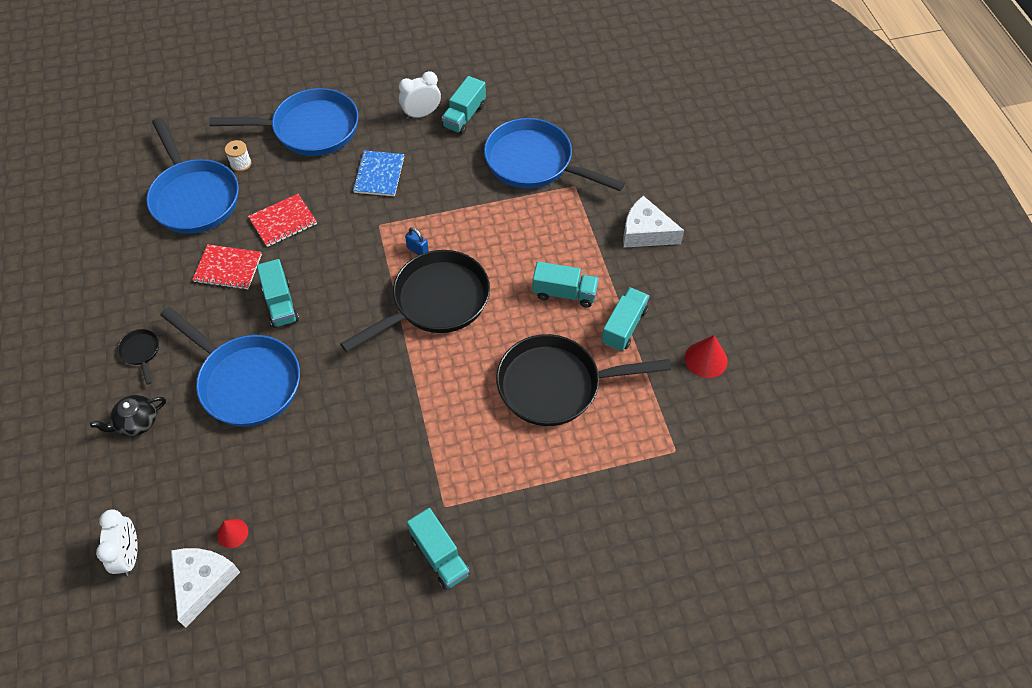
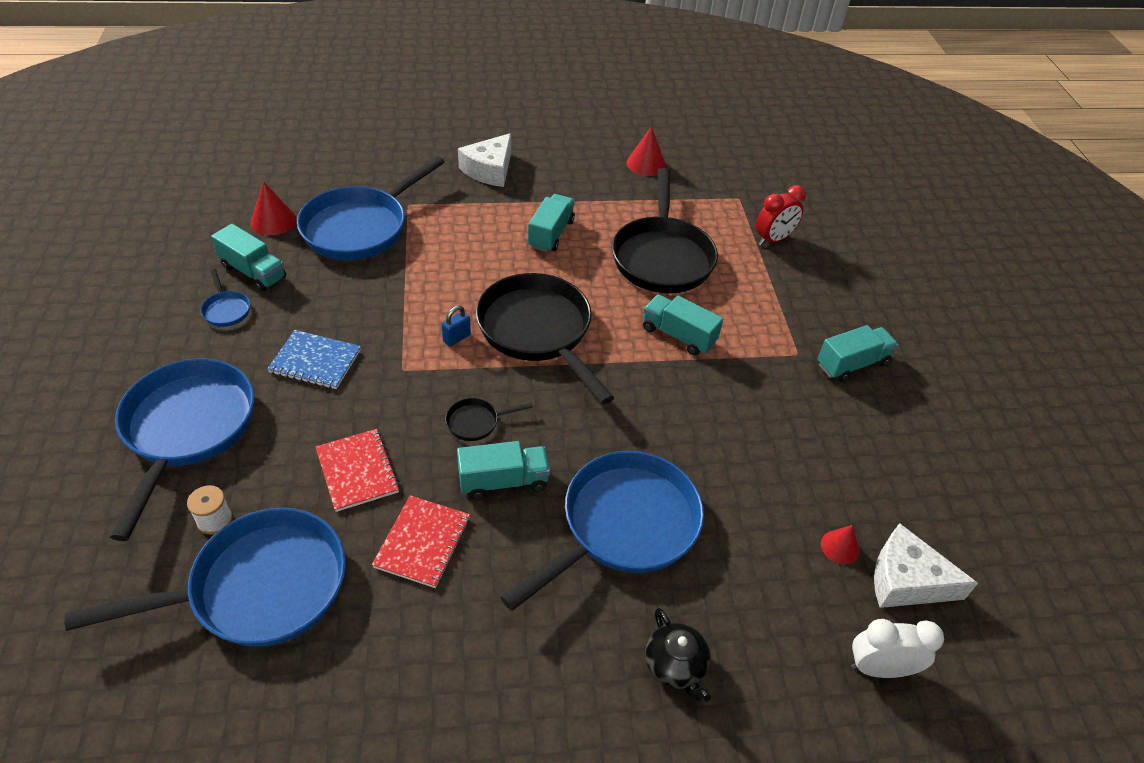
camera: 85 degrees left, 10 degrees down
(141, 352) = (552, 663): black pan -> black pan (476, 422)
(421, 114) = (226, 309): white clock -> blue pan
(526, 110) = (273, 221): none -> red cone
(612, 485) = (773, 240): none -> red clock
(624, 326) = (601, 203): turquoise truck -> turquoise truck (678, 335)

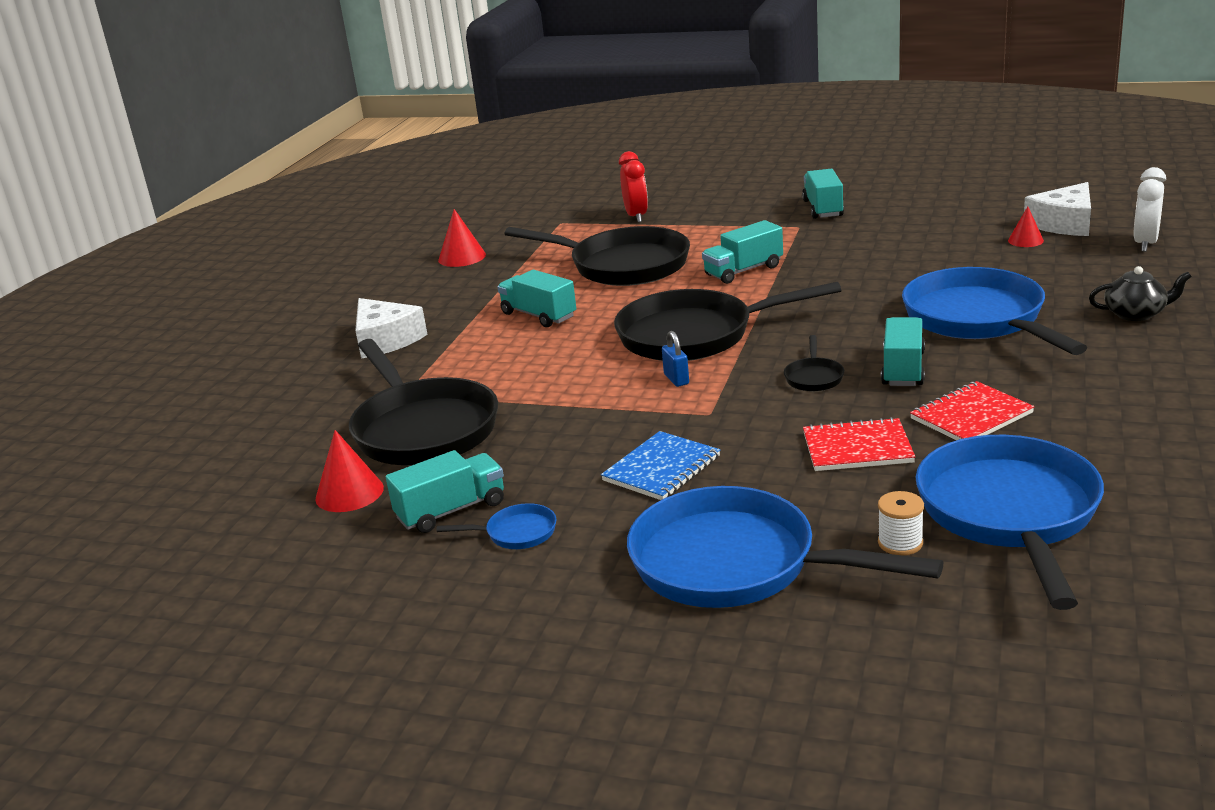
camera: 60 degrees left, 20 degrees down
(360, 227) = (423, 428): blue pan -> black pan
(422, 542) = (971, 416): red notebook -> red notebook turned 75 degrees counterclockwise

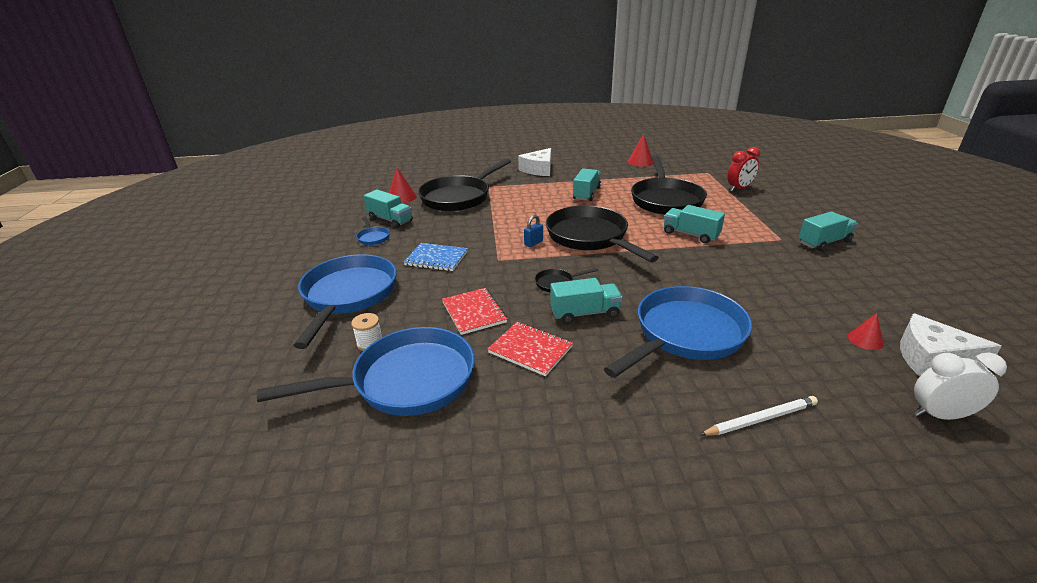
camera: 65 degrees right, 5 degrees up
(1136, 314) = (760, 419): black teapot -> white pencil

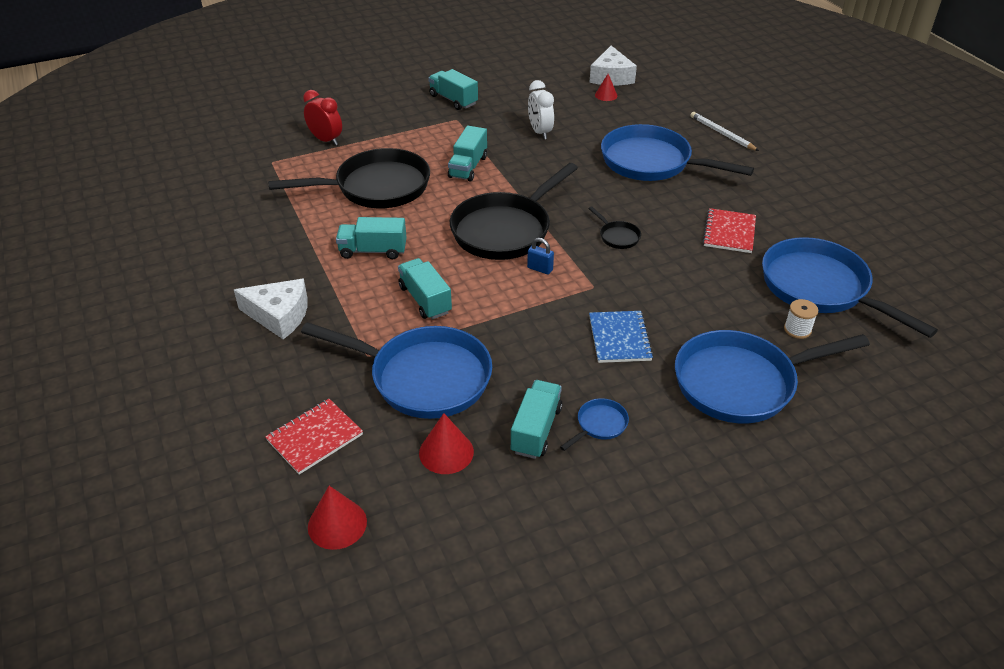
camera: 110 degrees left, 10 degrees up
(459, 197) = (423, 377): black pan -> blue pan
(474, 312) = (702, 277): red notebook -> red notebook (315, 437)
(585, 313) = (657, 212): turquoise truck -> turquoise truck (425, 300)
(640, 162) = (232, 218): red cone -> red cone (337, 524)
(939, 415) = (669, 81): white clock -> white clock (540, 132)

